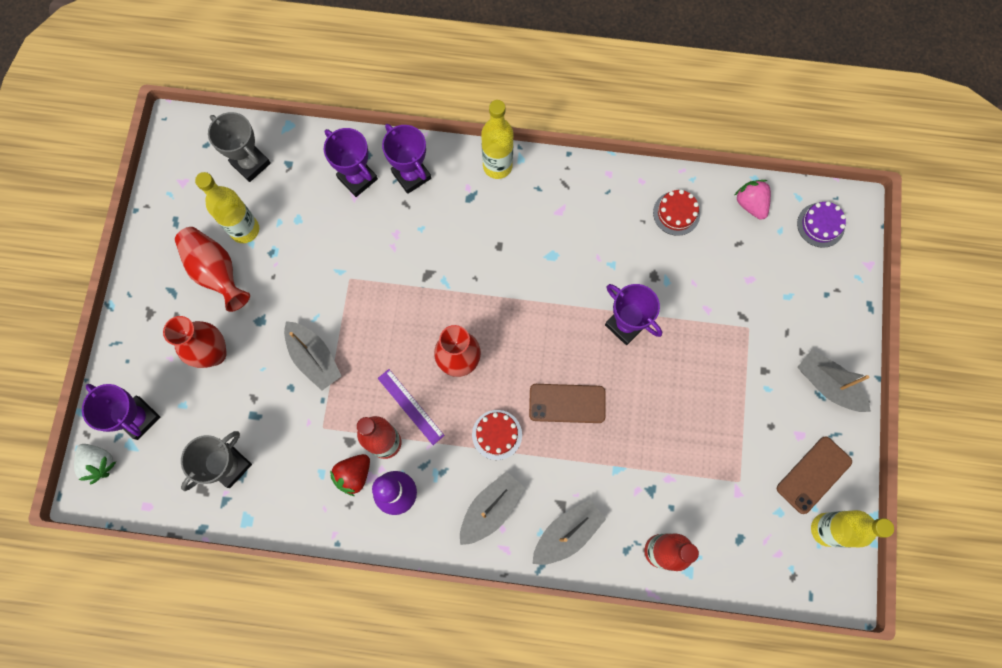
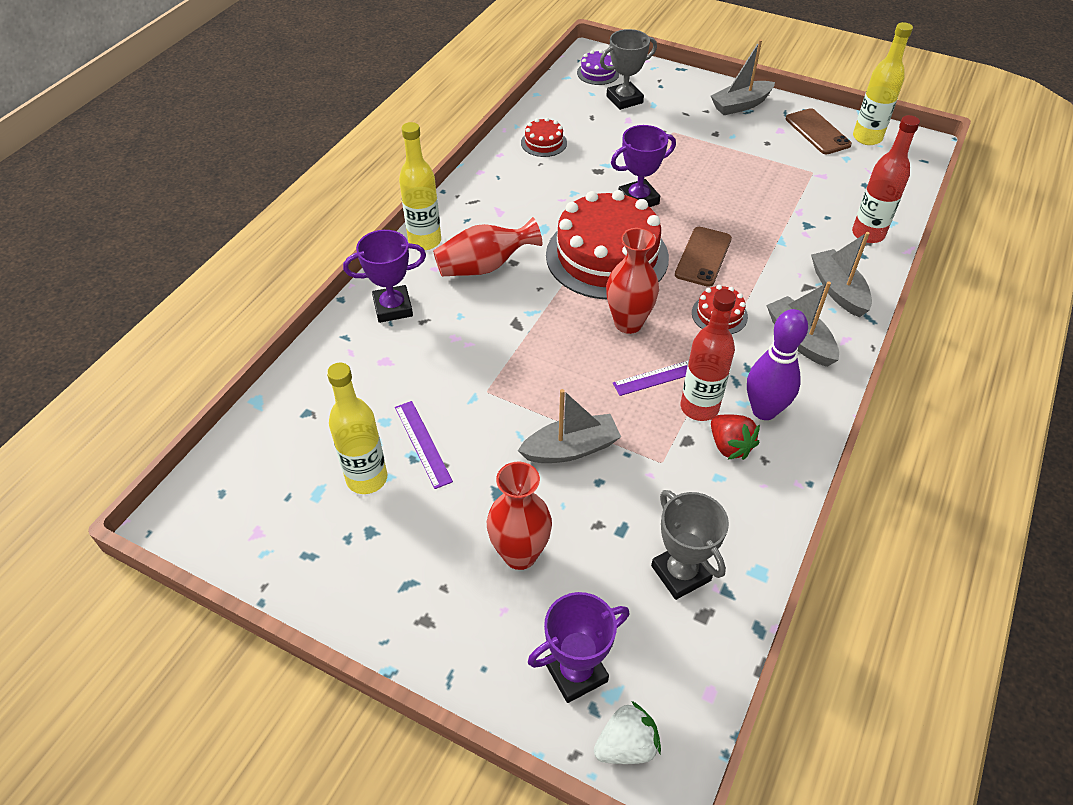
camera: 70 degrees left, 25 degrees down
(216, 272) = (407, 524): red vase -> red vase (484, 266)
(250, 163) = (281, 450): grey trophy -> grey trophy (624, 99)
(286, 253) = (423, 443): none -> purple ruler
(357, 178) = (367, 353): purple trophy -> none
(536, 320) = (607, 256): none -> red cake
(750, 204) = (559, 102): pink strawberry -> none

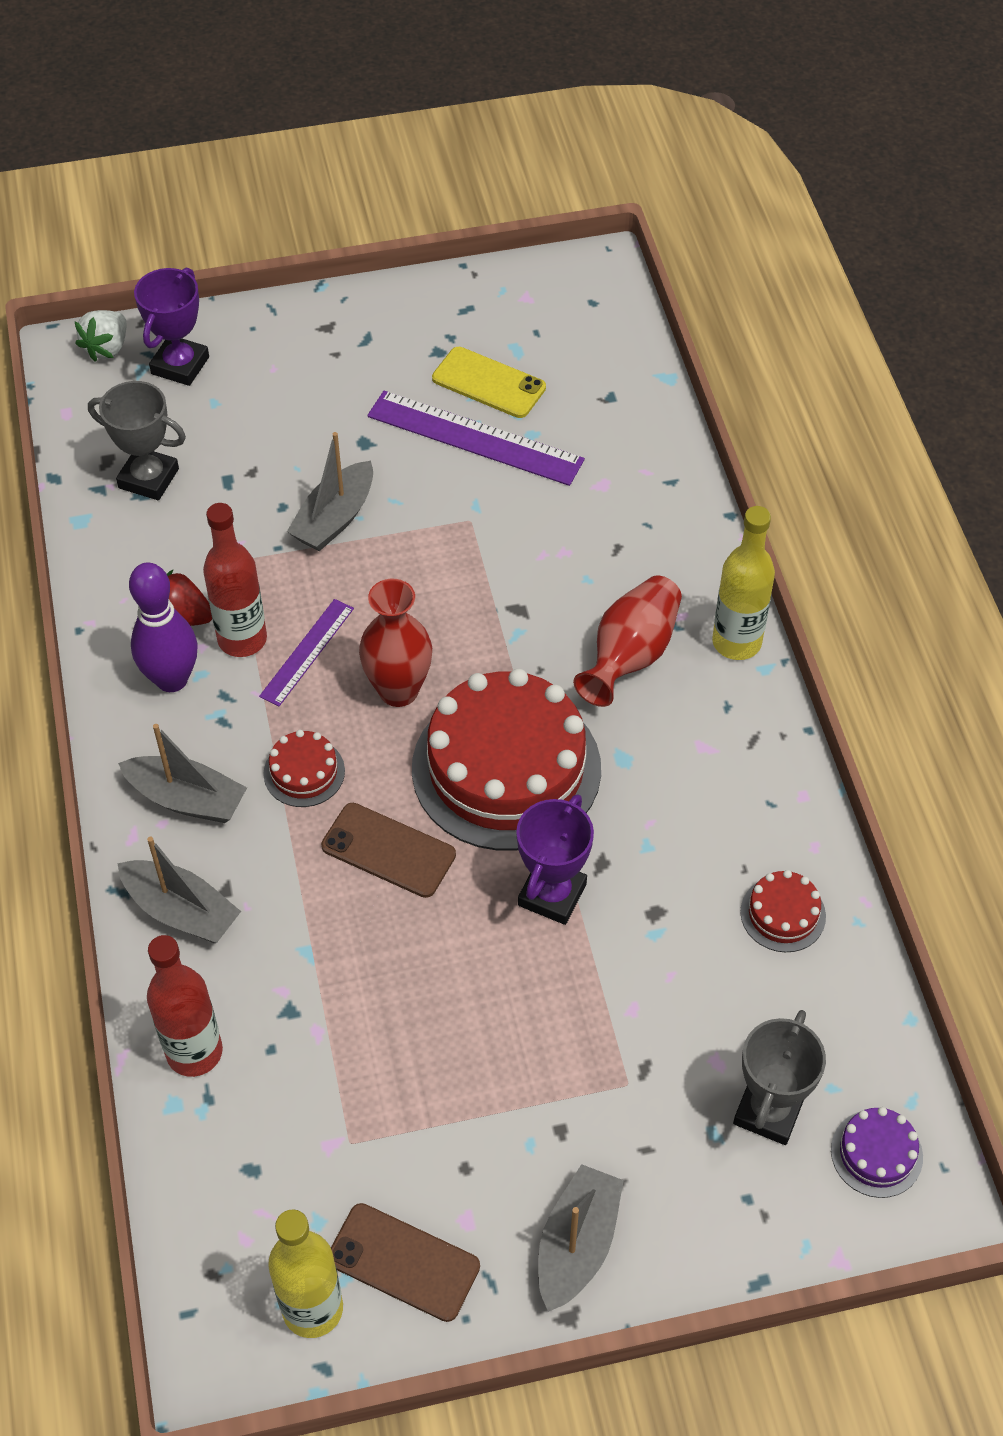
camera: 140 degrees right, 5 degrees up
(367, 478) = (488, 383): yellow bottle -> yellow phone
(393, 308) = (665, 541): purple trophy -> none
(423, 443) = (475, 438): purple ruler -> purple ruler, size x1.73
(520, 554) = (297, 410): red vase -> none
(703, 257) = (388, 850): brown phone -> brown phone turned 45 degrees counterclockwise

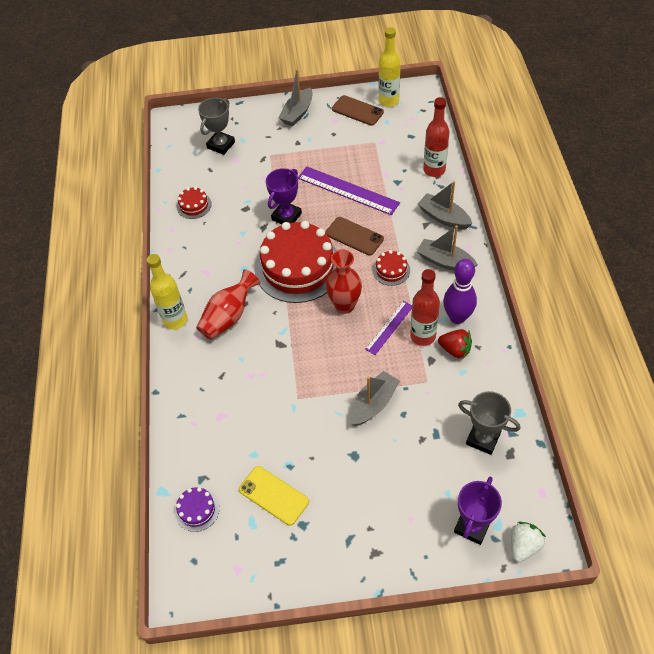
camera: 170 degrees left, 0 degrees up
(475, 438) = (288, 453): purple ruler -> purple ruler (348, 190)
(876, 1153) = (187, 132): purple cake -> purple cake (197, 509)

